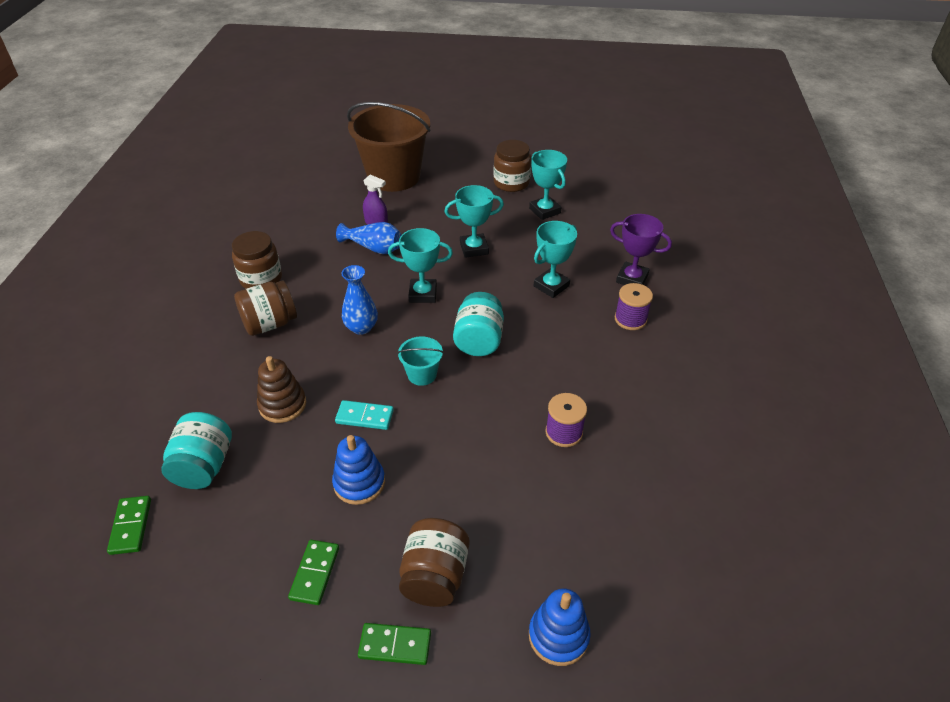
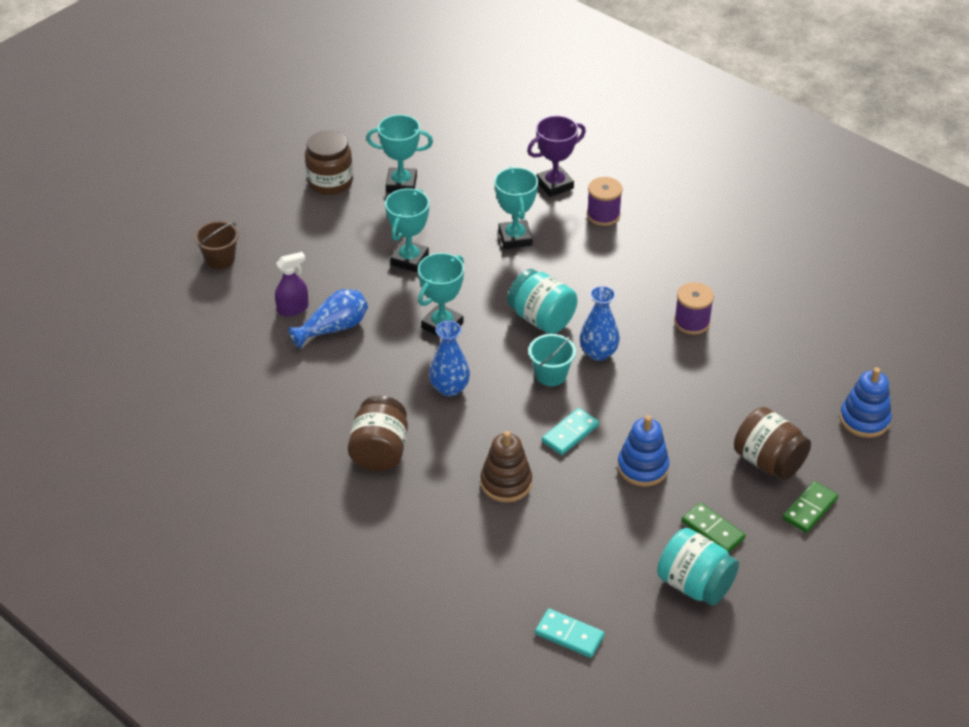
camera: 55 degrees left, 0 degrees up
(130, 526) = (569, 635): green domino -> turquoise domino
(204, 466) = (537, 563): turquoise jar -> turquoise jar (694, 584)
(261, 279) = (298, 433): brown jar -> none
(394, 177) = (220, 259): brown bucket -> brown bucket, size x0.42
(471, 390) = (598, 352): none -> blue vase

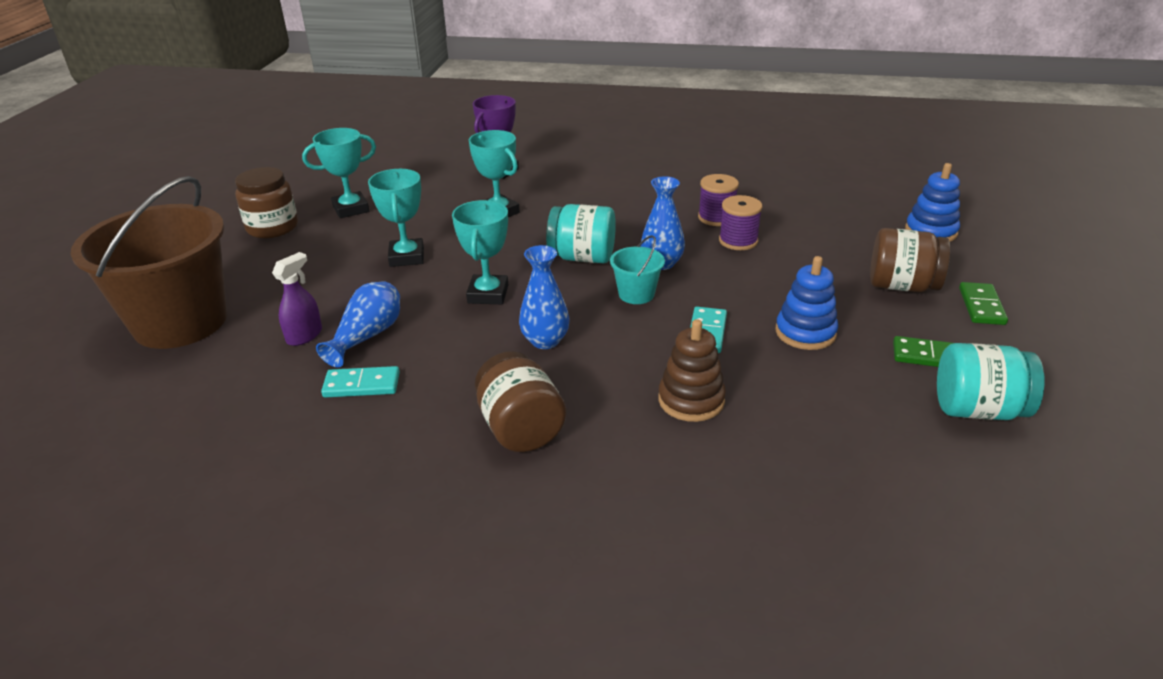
camera: 30 degrees left, 10 degrees down
(220, 259) = (180, 322): brown bucket -> brown bucket, size x2.40
(569, 635) = (929, 523): turquoise domino -> turquoise domino (362, 385)
(603, 215) = (562, 177): purple spool -> purple spool (738, 241)

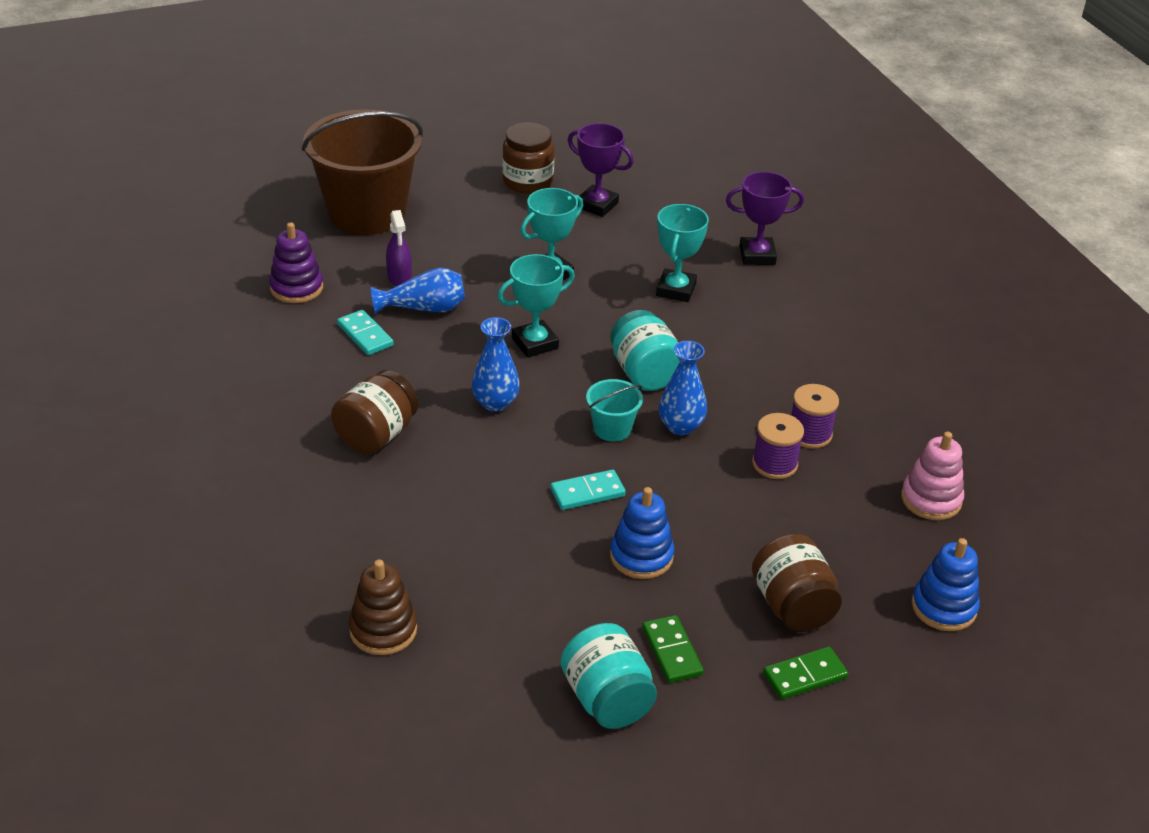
camera: 55 degrees right, 5 degrees up
(228, 406) = (296, 288): none -> purple stacking toy
(304, 335) = (399, 278): purple spray bottle -> purple spray bottle turned 75 degrees clockwise
(351, 209) = (597, 205): turquoise trophy -> purple trophy
(691, 400) = (480, 514): brown stacking toy -> brown stacking toy (383, 630)
(819, 200) = (931, 499): none -> pink stacking toy

